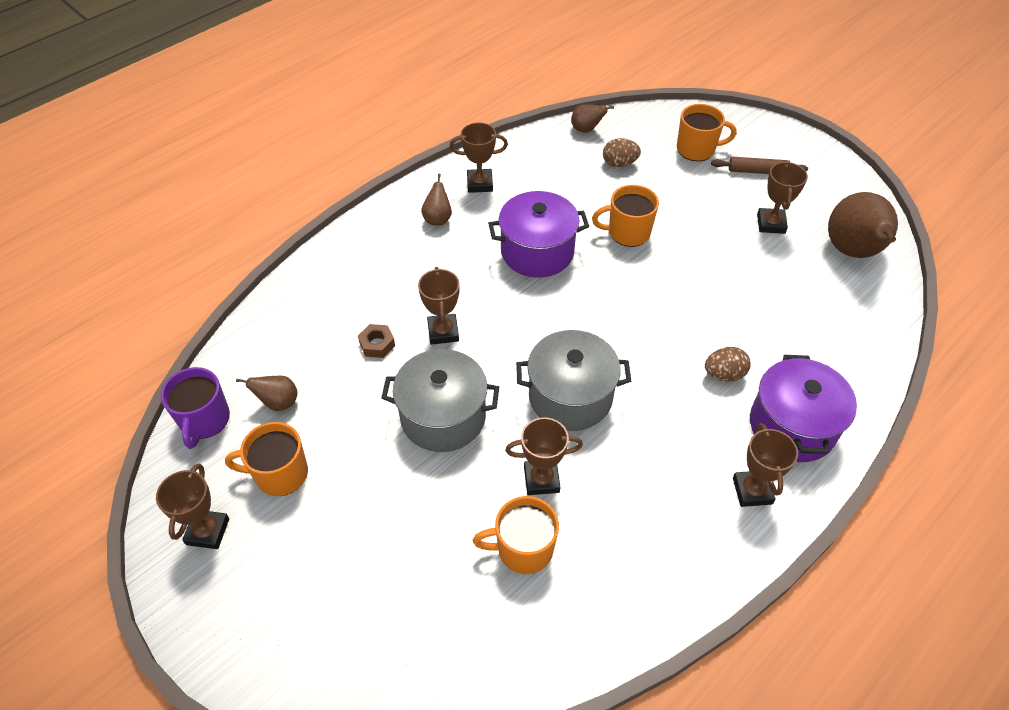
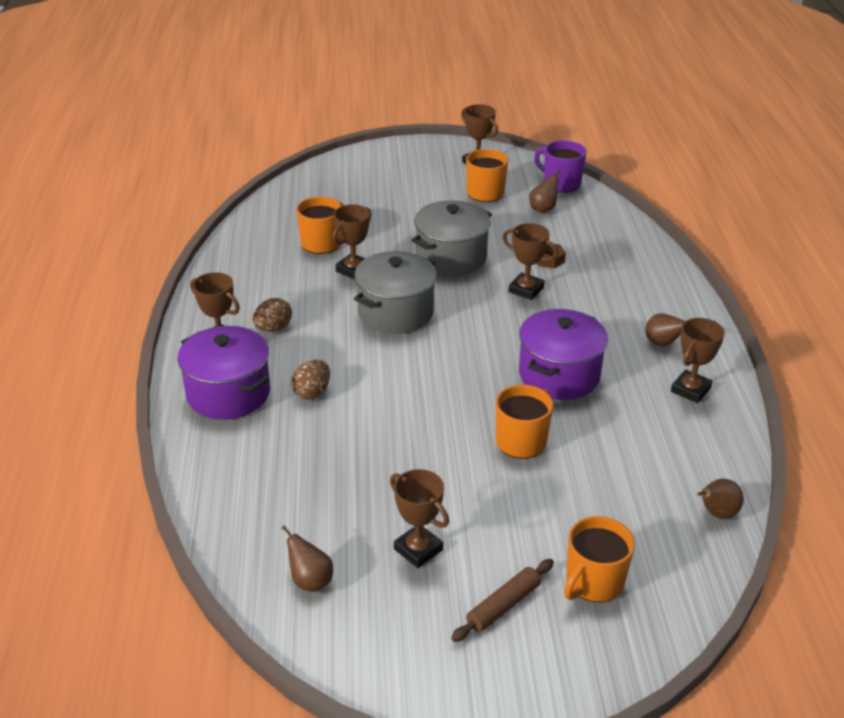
camera: 130 degrees right, 15 degrees down
(619, 163) = (630, 501): brown egg -> brown egg (273, 328)
(853, 252) = (310, 581): brown pear -> brown pear, size x0.49

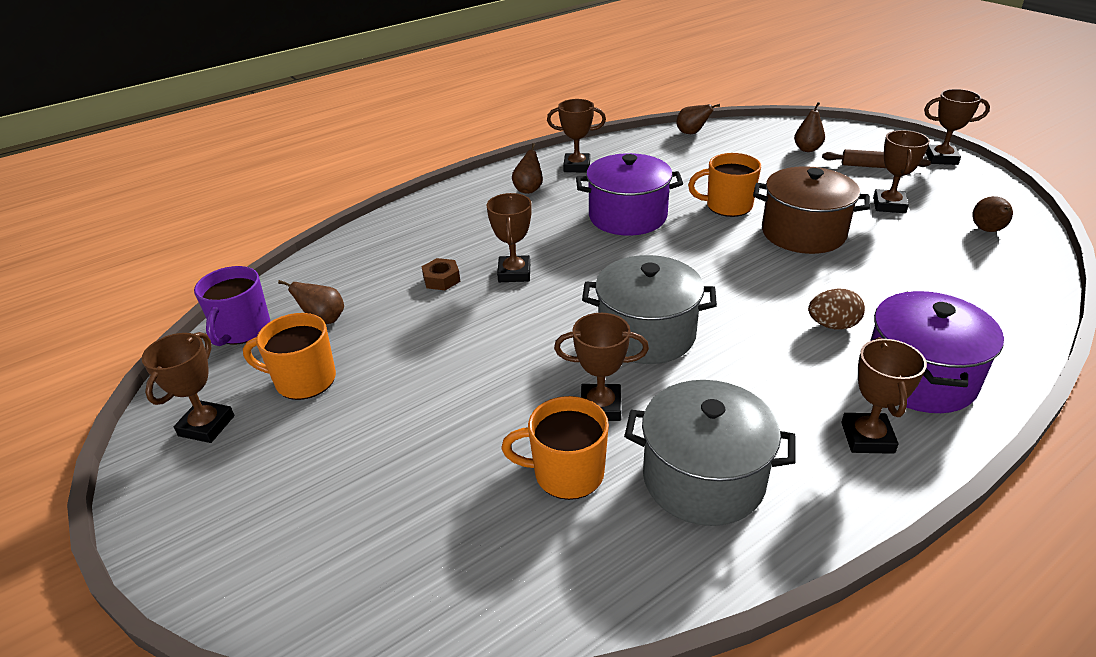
camera: 120 degrees left, 0 degrees up
(273, 328) = (786, 409): brown egg -> none
(432, 457) = (803, 233): none -> brown pot
(451, 258) = (498, 342): grey pot -> grey pot (703, 478)
(466, 687) = (941, 158): none -> brown trophy
(593, 582) = (807, 149): orange mug -> brown pear

